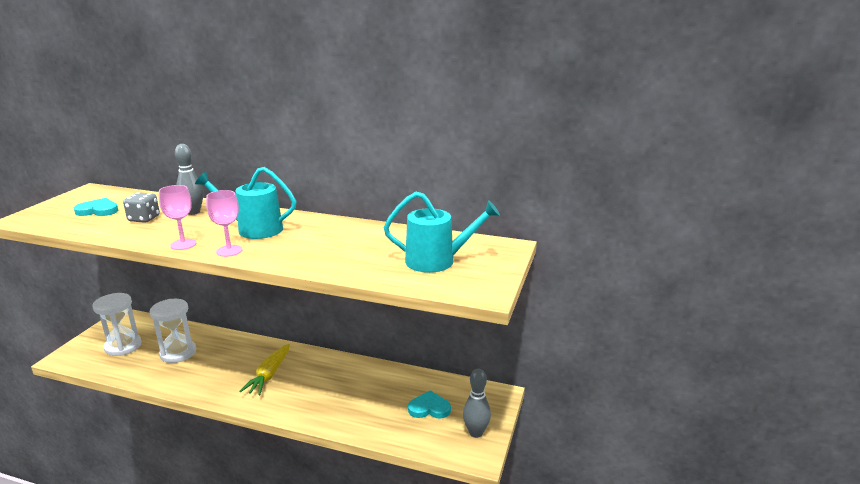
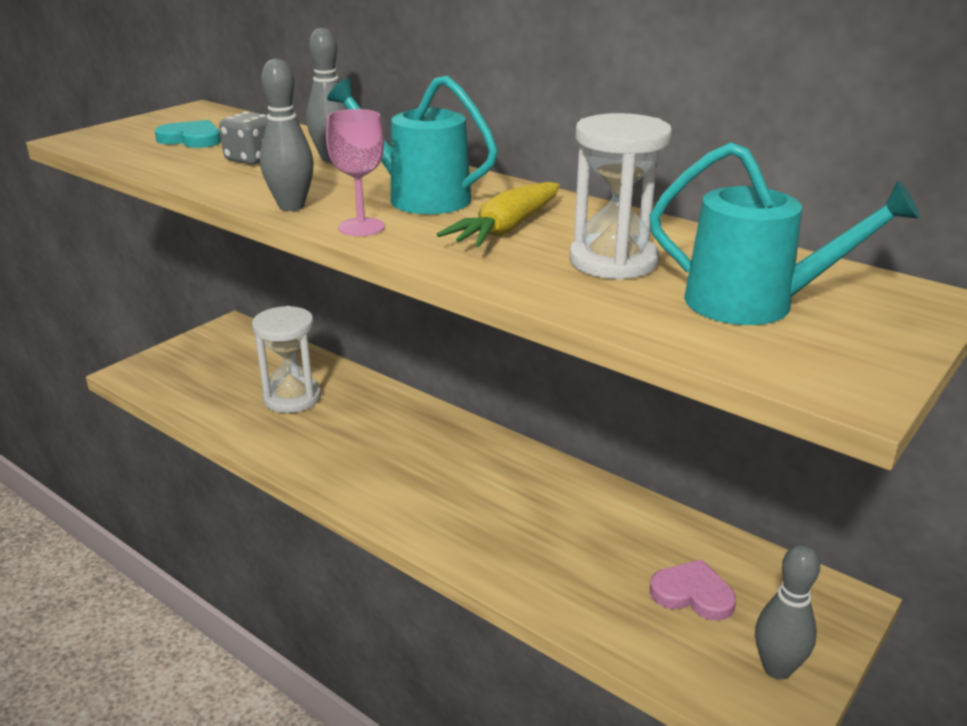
camera: 20 degrees right, 5 degrees up
(123, 346) = (217, 371): white hourglass -> white hourglass (613, 261)
(183, 244) = (291, 206): pink goblet -> grey bowling pin
(269, 375) = (421, 465): yellow carrot -> yellow carrot (506, 229)
(429, 408) = (692, 594): turquoise heart -> pink heart

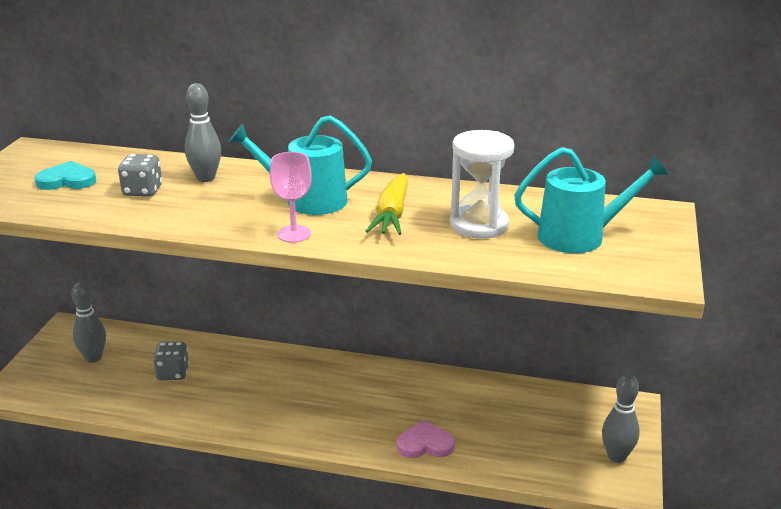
camera: 25 degrees left, 0 degrees up
(291, 206) = (224, 227): grey bowling pin -> grey bowling pin (93, 358)
(292, 398) = (173, 373): white hourglass -> grey dice
(692, 594) = (545, 428): pink heart -> pink heart (425, 444)

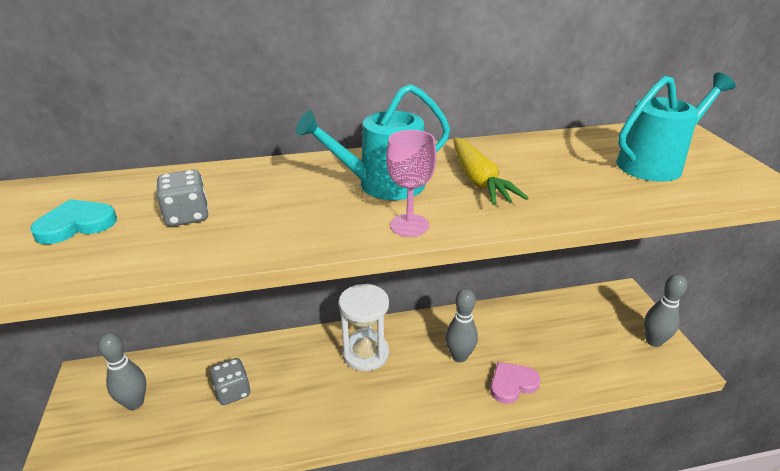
camera: 25 degrees left, 5 degrees up
(206, 178) = (249, 185): grey bowling pin -> grey bowling pin (459, 356)
(479, 225) = (565, 172): white hourglass -> white hourglass (365, 353)

